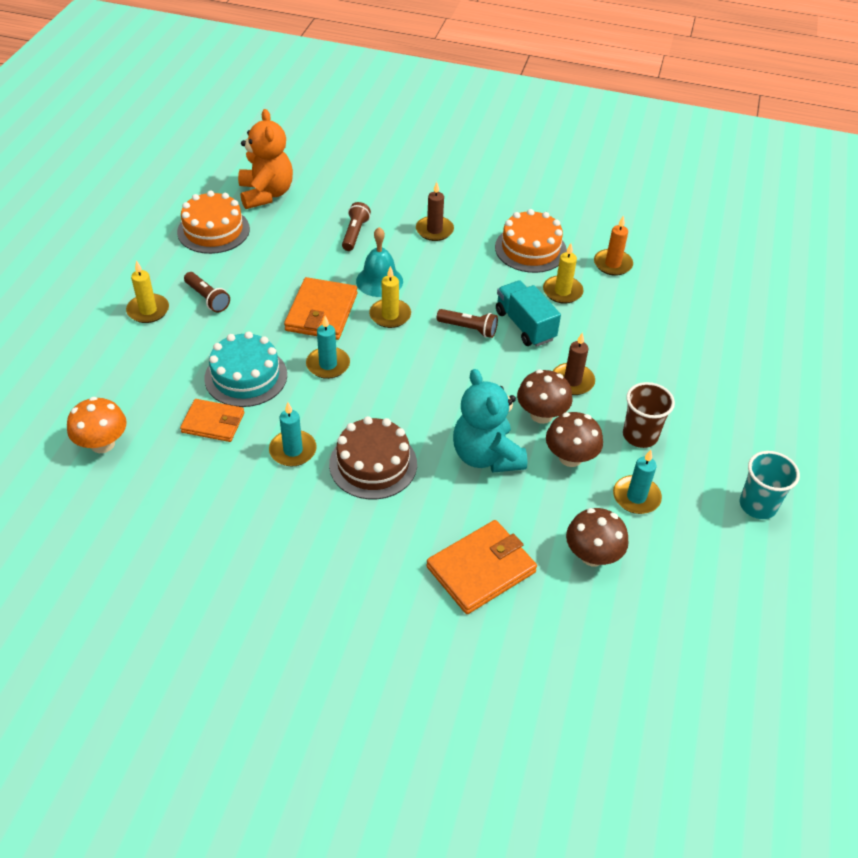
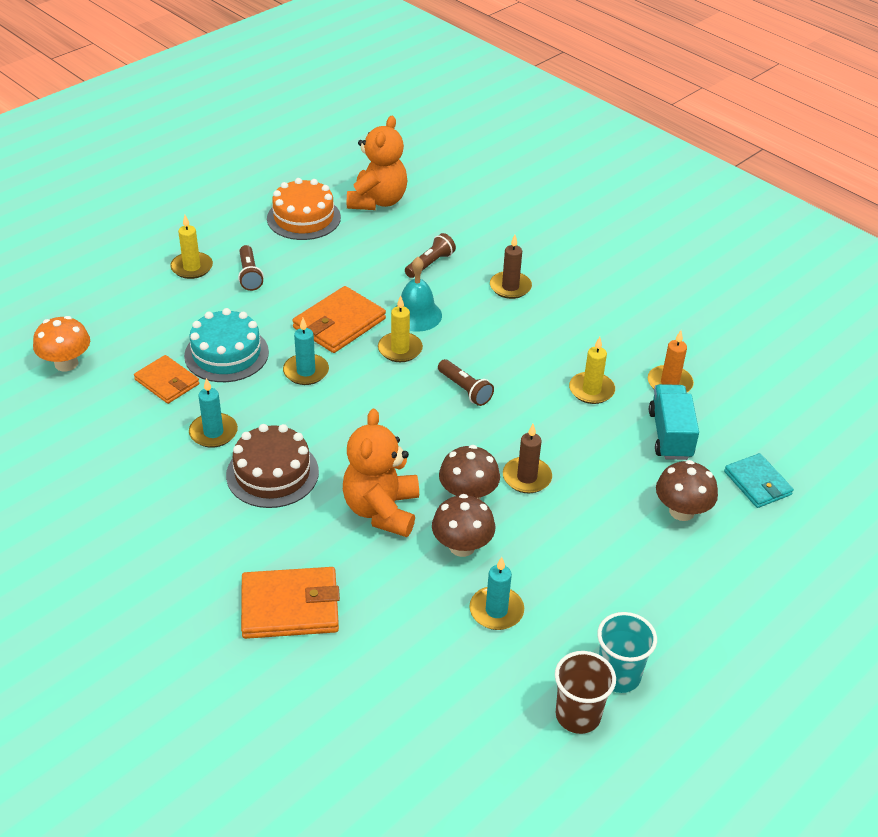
camera: 30 degrees right, 5 degrees down
(486, 456) = (382, 510): turquoise teddy bear -> orange teddy bear
(525, 325) = (524, 407): turquoise truck -> turquoise truck (670, 435)
(530, 249) = (593, 338): orange cake -> none
(592, 555) = (405, 643): brown mushroom -> brown mushroom (681, 511)
(640, 435) = (551, 556): brown cup -> brown cup (578, 715)
(731, 317) = (757, 483): none -> turquoise wallet

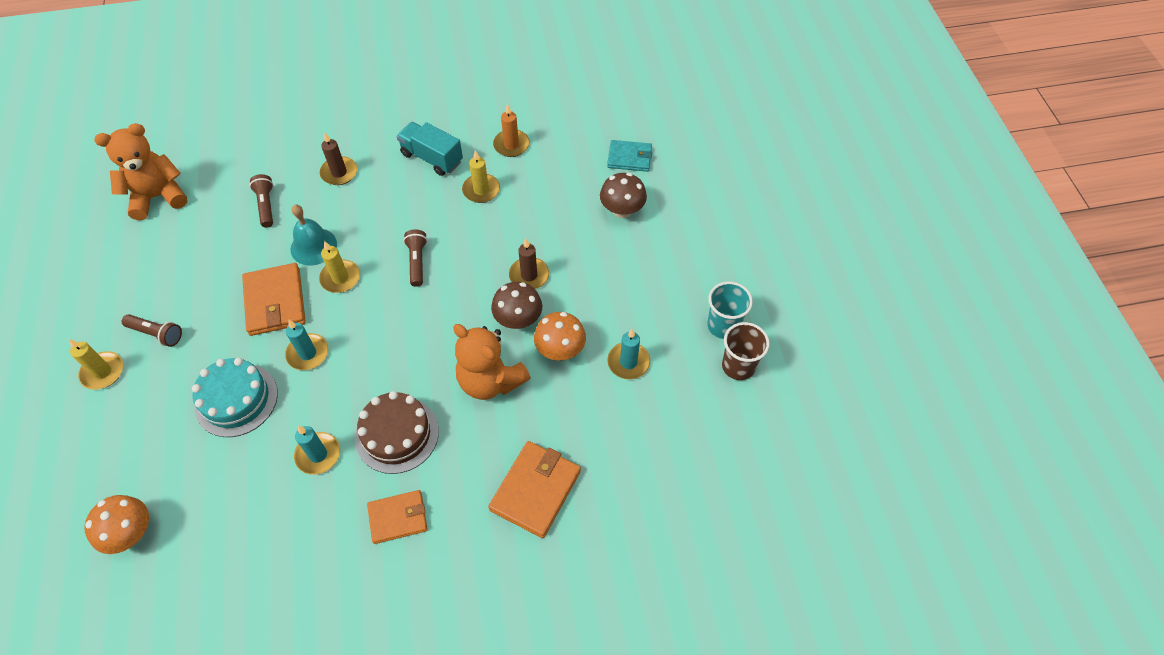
camera: 55 degrees left, 15 degrees up
(167, 382) = (229, 461): orange wallet -> orange wallet (398, 518)
(303, 218) = (124, 257): orange cake -> none
(377, 201) = (158, 197): orange teddy bear -> orange teddy bear turned 75 degrees counterclockwise
(462, 546) = (560, 350): brown mushroom -> orange mushroom
(465, 389) = (417, 262): brown flashlight -> brown flashlight turned 90 degrees counterclockwise
(670, 435) = (555, 174): turquoise truck -> turquoise truck (432, 158)

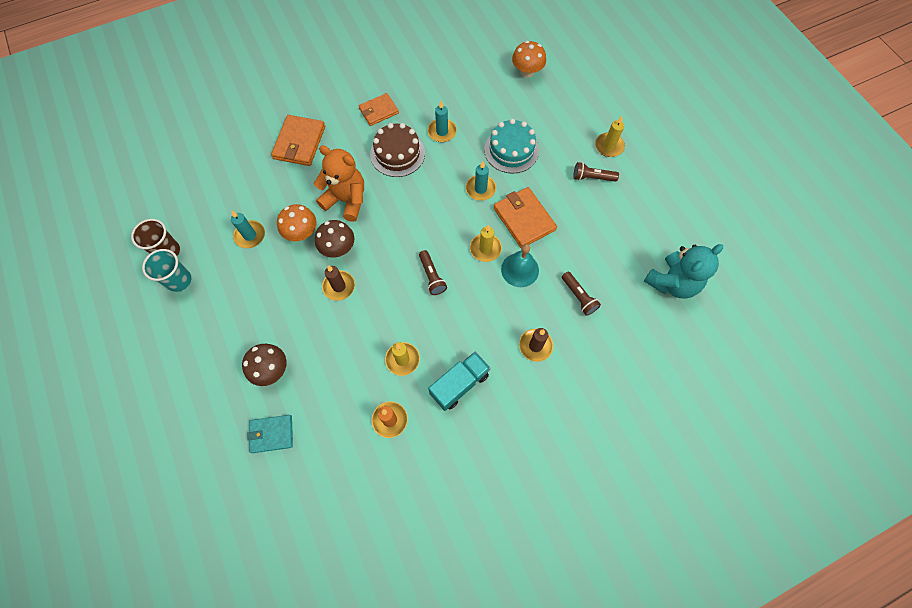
camera: 165 degrees right, 10 degrees up
(158, 197) = (672, 282): orange teddy bear -> turquoise teddy bear
(432, 158) = (459, 384): turquoise truck -> turquoise truck turned 60 degrees counterclockwise

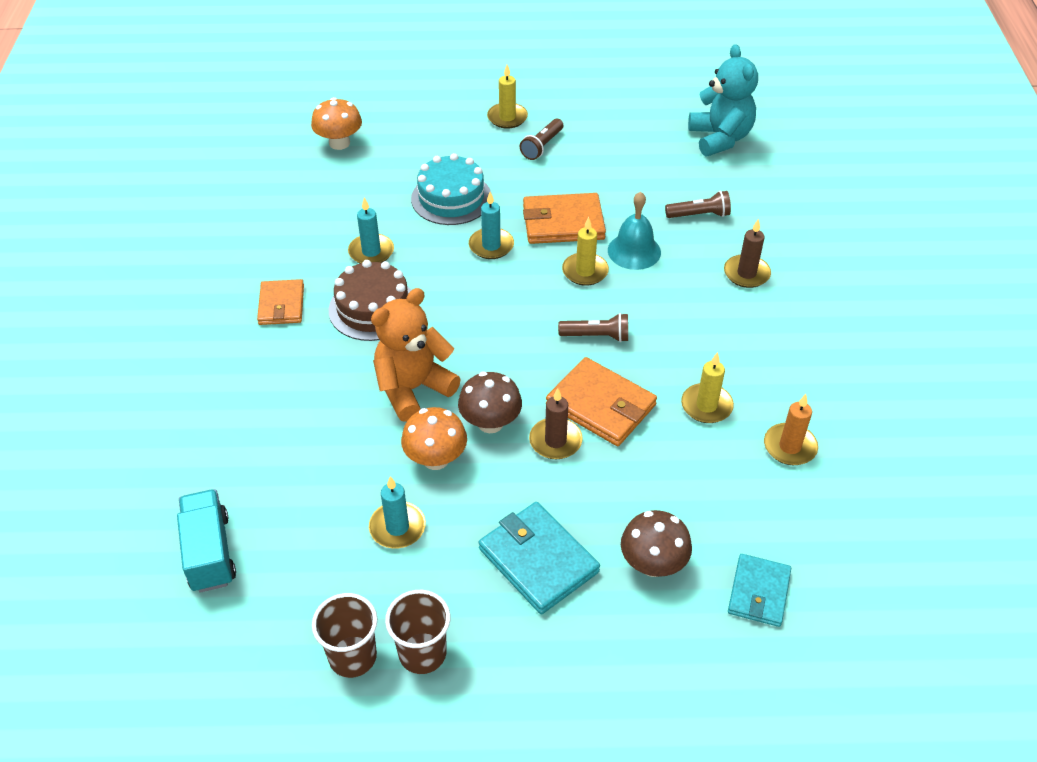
camera: 65 degrees left, 20 degrees down
(179, 280) = (422, 653): turquoise cup -> brown cup
(253, 310) = (538, 560): none -> turquoise wallet
(299, 142) = (265, 414): orange wallet -> orange wallet (601, 405)
(459, 384) = (768, 360): turquoise truck -> turquoise truck (210, 552)

